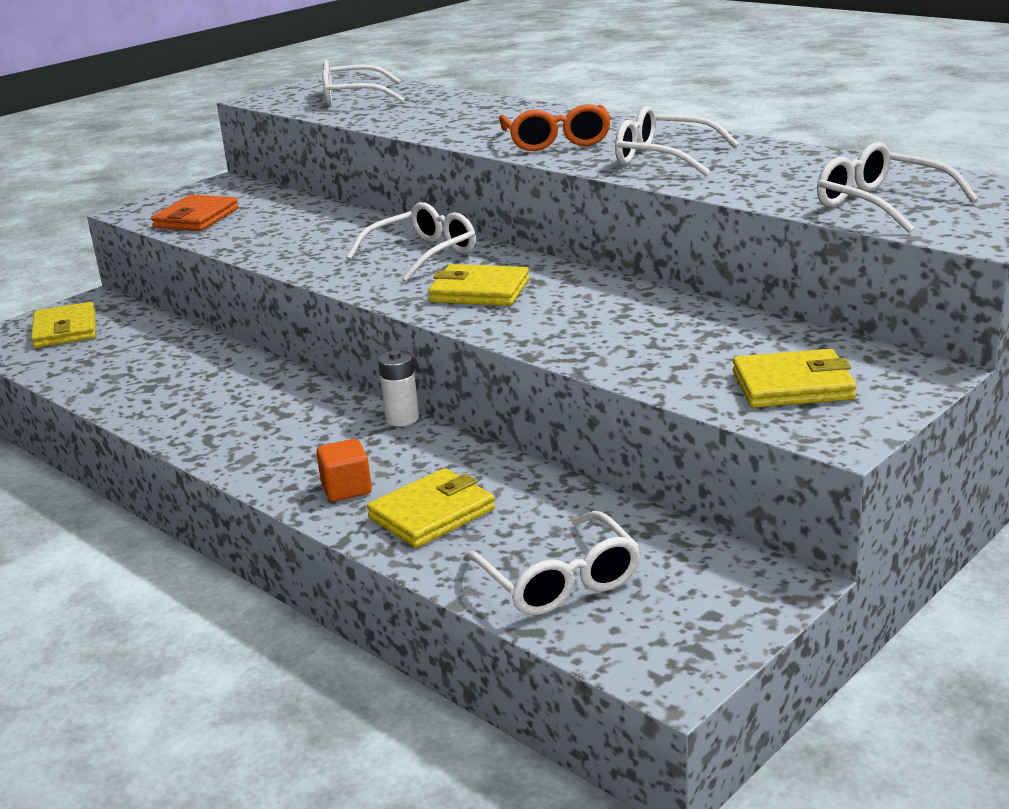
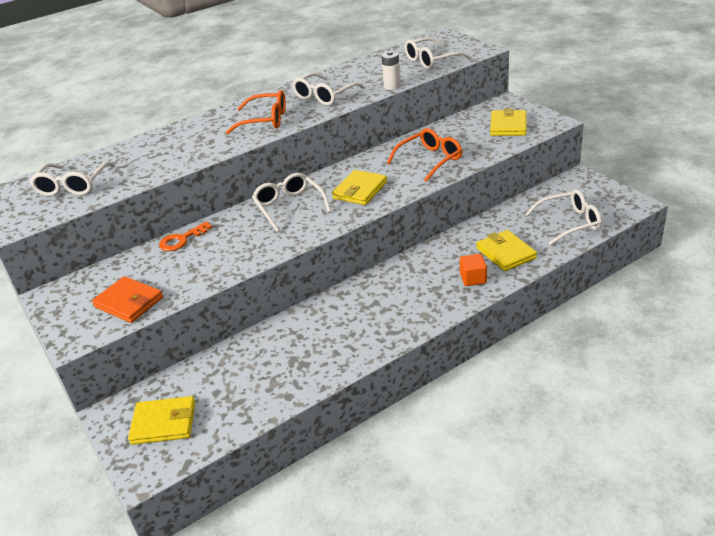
camera: 75 degrees left, 10 degrees up
(334, 213) = (182, 239): none -> orange key
(402, 419) = (402, 260): white battery -> white battery (392, 86)
(604, 329) = (430, 160): none -> orange glasses

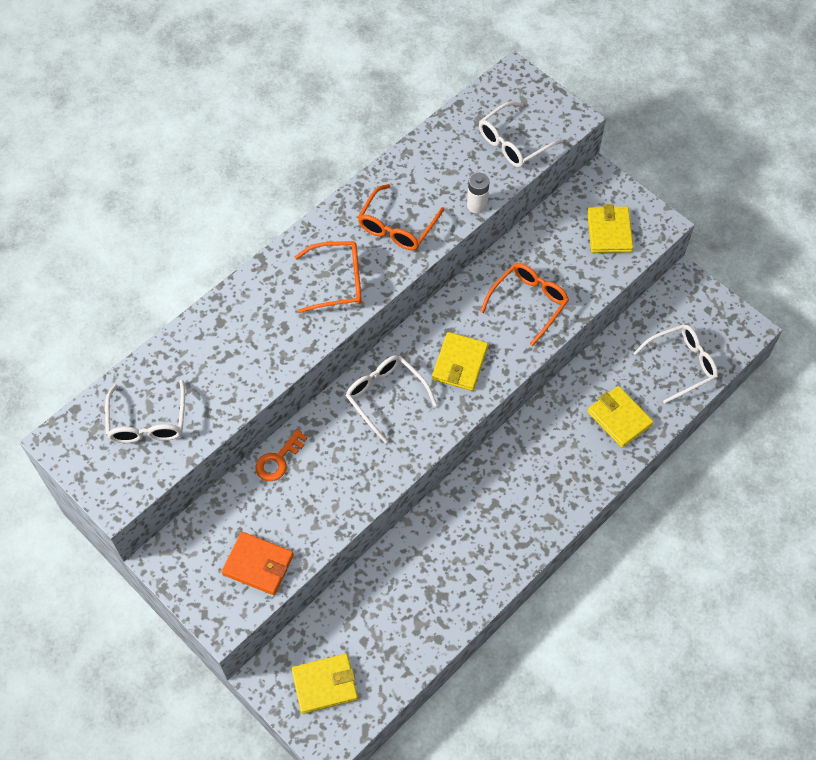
camera: 15 degrees left, 25 degrees up
(324, 96) = (397, 226): white glasses -> orange glasses
(473, 279) = (590, 461): orange cube -> none

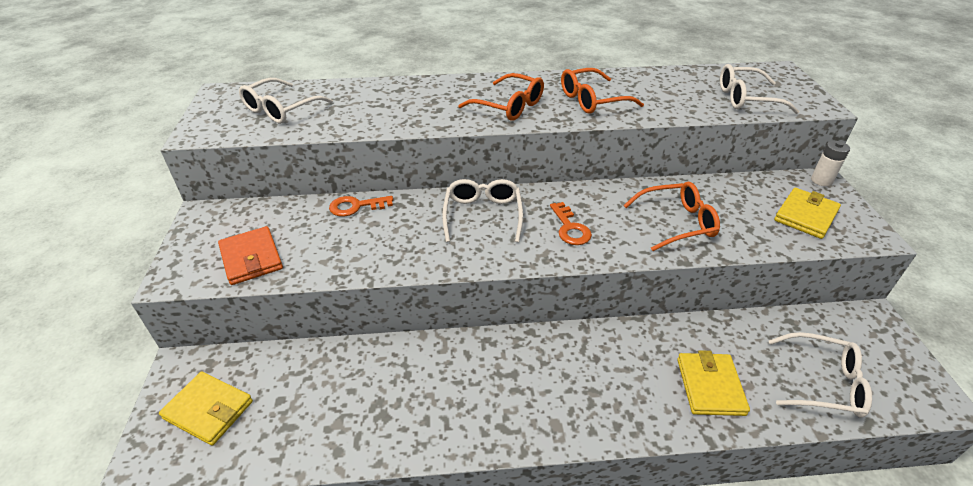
camera: 40 degrees right, 20 degrees down
(460, 363) = (570, 228): yellow wallet -> orange key
(477, 205) = (676, 115): white battery -> white battery (821, 180)

